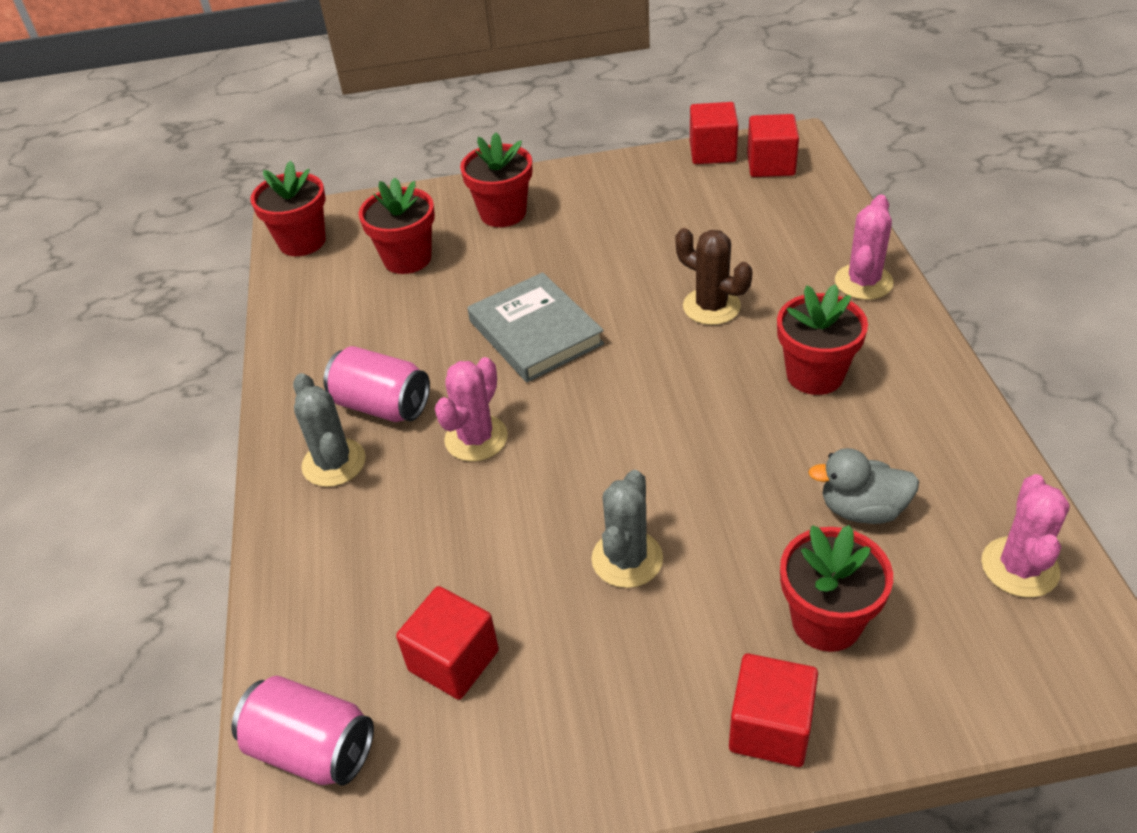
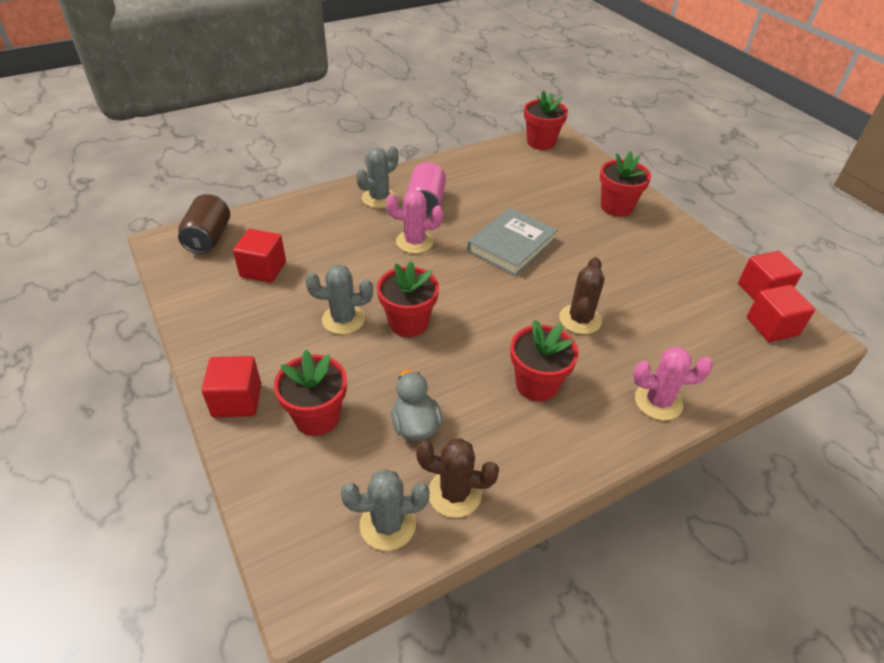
camera: 65 degrees right, 0 degrees up
(312, 748) = (209, 238): pink can -> brown can
(407, 259) = (549, 181): red flower pot -> red flower pot (408, 323)
(977, 491) = (454, 493): none -> brown cactus
(1019, 567) = (388, 524): pink cactus -> grey cactus

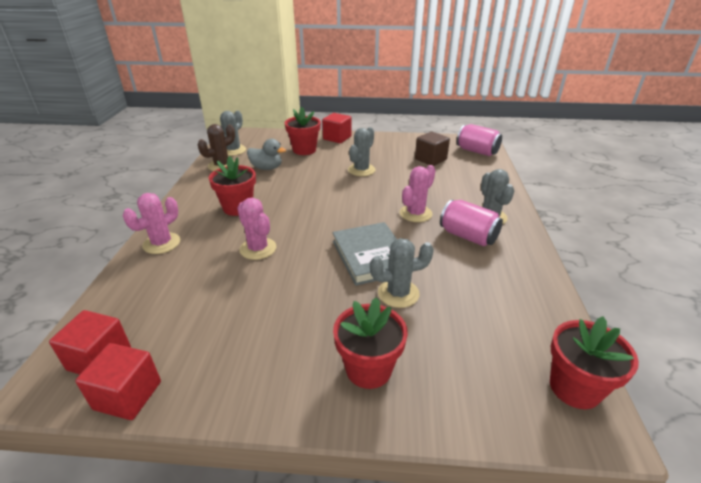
camera: 125 degrees right, 10 degrees down
(209, 238) = (477, 151): brown can -> pink can
(263, 269) = (430, 159): red cube -> brown cube
(408, 323) = (336, 186): red flower pot -> none
(539, 217) = (398, 293): none -> grey cactus
(580, 319) = (258, 249): brown cactus -> pink cactus

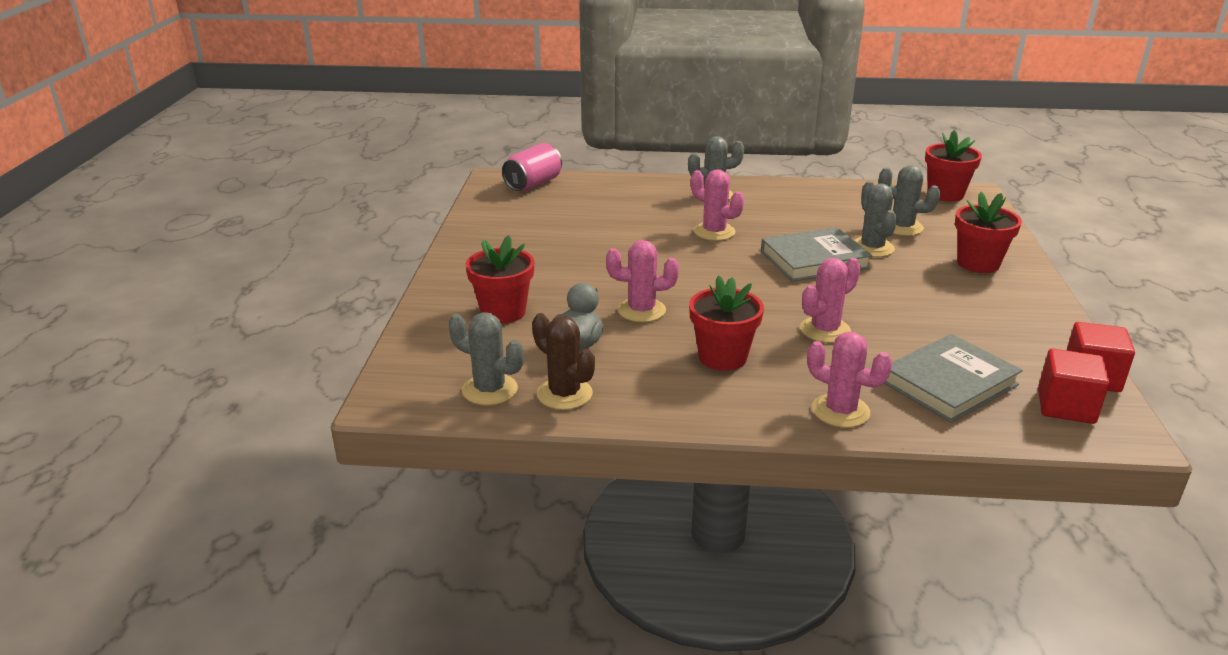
camera: 90 degrees left, 5 degrees down
(166, 297) = (949, 383): none -> grey book
(299, 185) = (641, 310): none -> pink cactus
(337, 138) = (453, 283): red cube -> none
(361, 170) = (590, 263): grey cactus -> grey cactus (902, 227)
(430, 159) = (557, 214): brown cube -> none
(468, 236) = (757, 209): pink can -> none

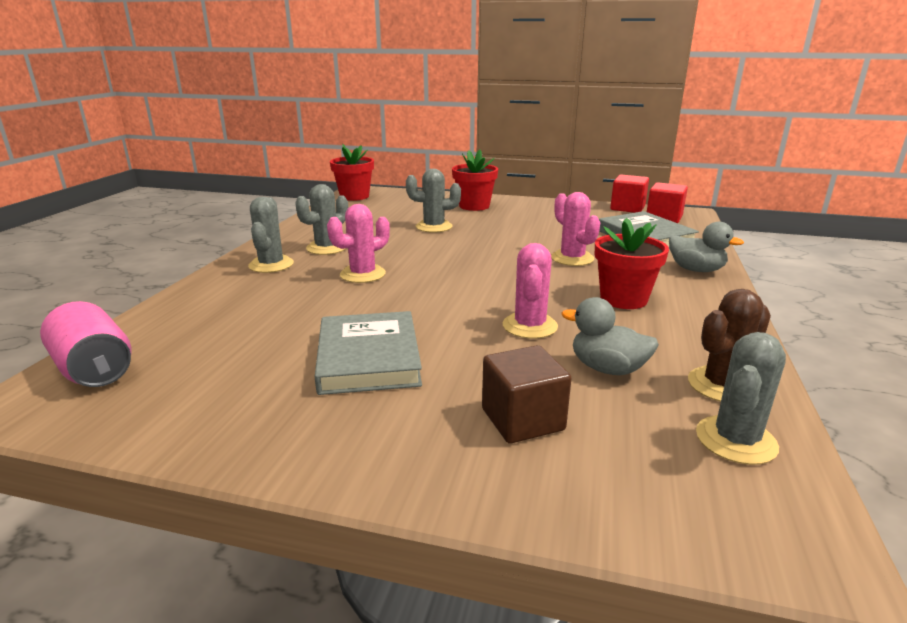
camera: 80 degrees left, 5 degrees down
(503, 312) = (522, 419): red flower pot -> brown cube
(814, 259) = (445, 246): grey book -> grey book (368, 358)
(840, 411) = (696, 270): pink cactus -> grey duck
(902, 227) = (403, 214): grey cactus -> grey cactus (327, 248)

